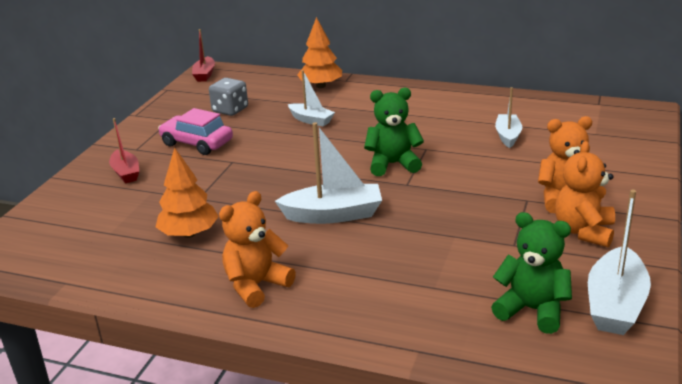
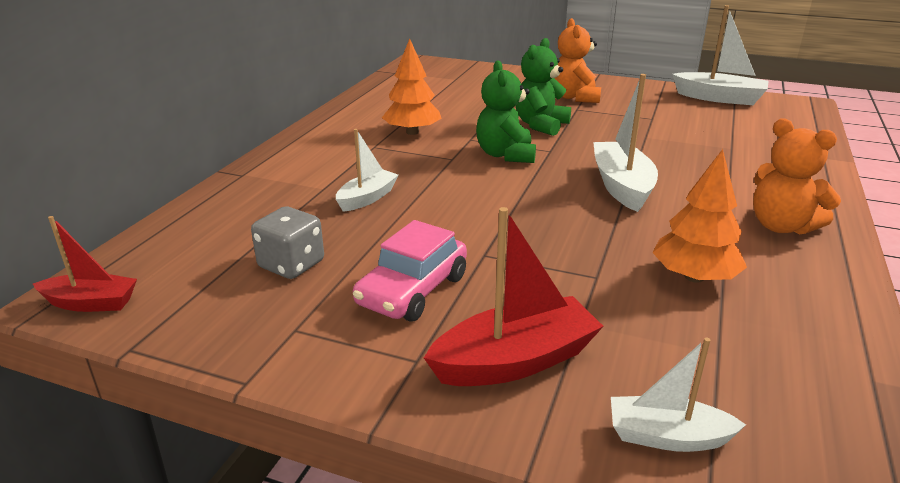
camera: 90 degrees left, 0 degrees up
(126, 173) = (515, 361): red boat -> red boat, size x1.60
(321, 86) = (249, 191): orange tree -> orange tree (412, 132)
(508, 136) = (451, 106): white boat -> white boat (667, 436)
(532, 310) = (742, 119): green teddy bear -> green teddy bear (540, 125)
(584, 231) = (624, 97): orange teddy bear -> none

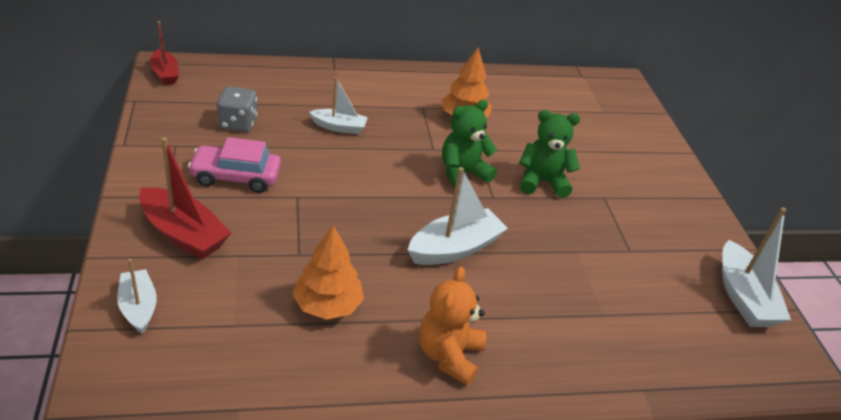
camera: 55 degrees right, 10 degrees up
(574, 97) = (632, 191): orange teddy bear -> none

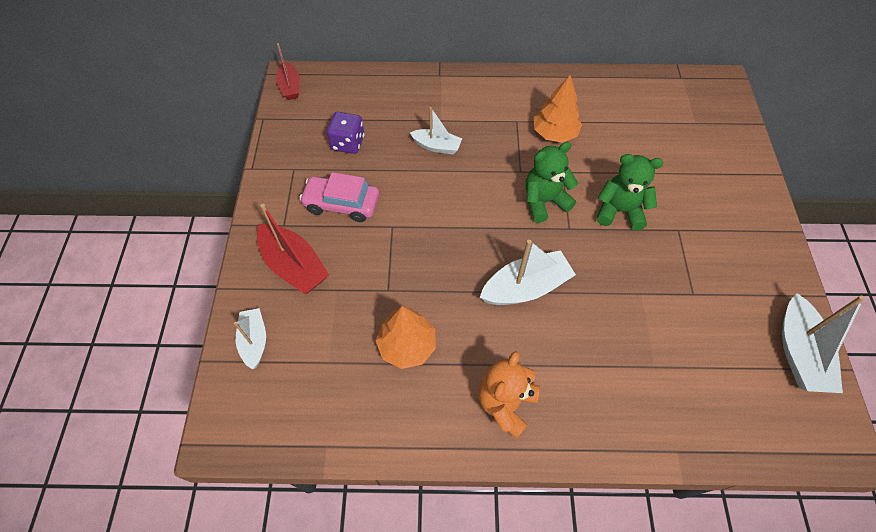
camera: 15 degrees right, 20 degrees up
(238, 123) = (348, 143): grey dice -> purple dice

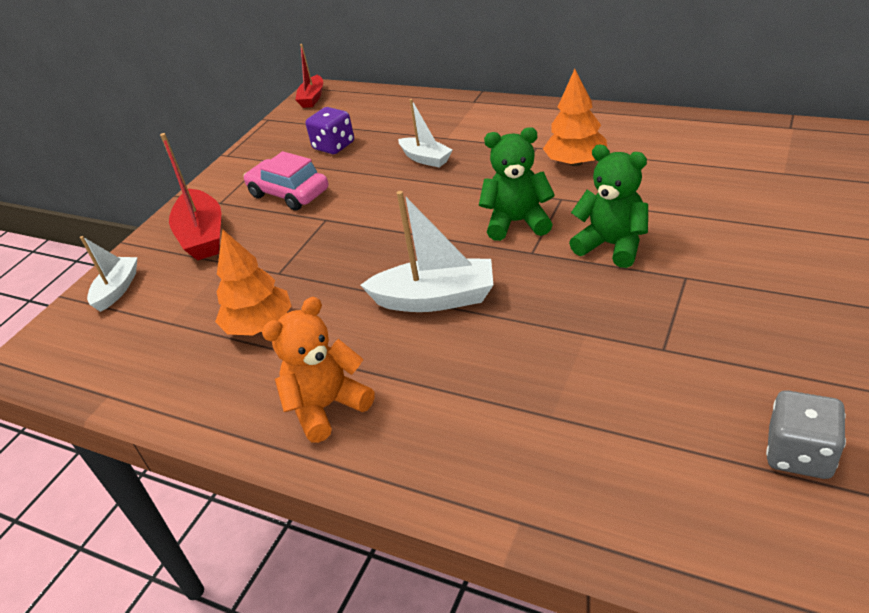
camera: 30 degrees right, 20 degrees down
(799, 353) = (799, 454): white boat -> grey dice

